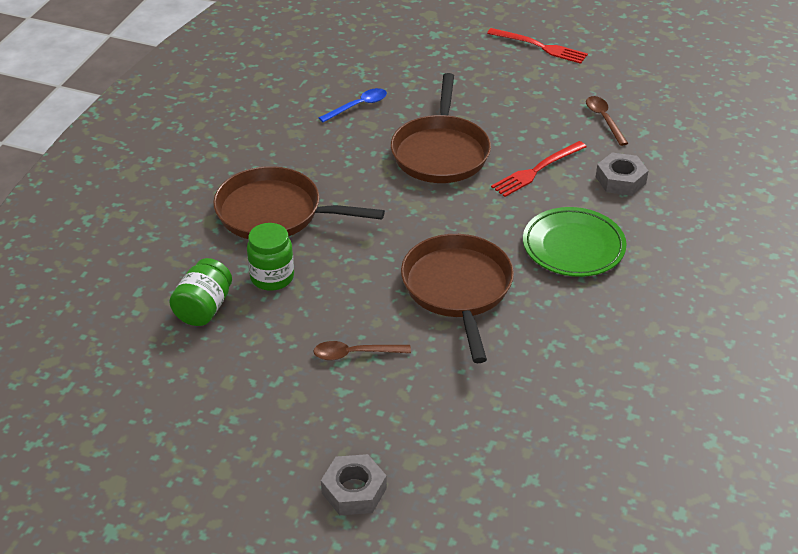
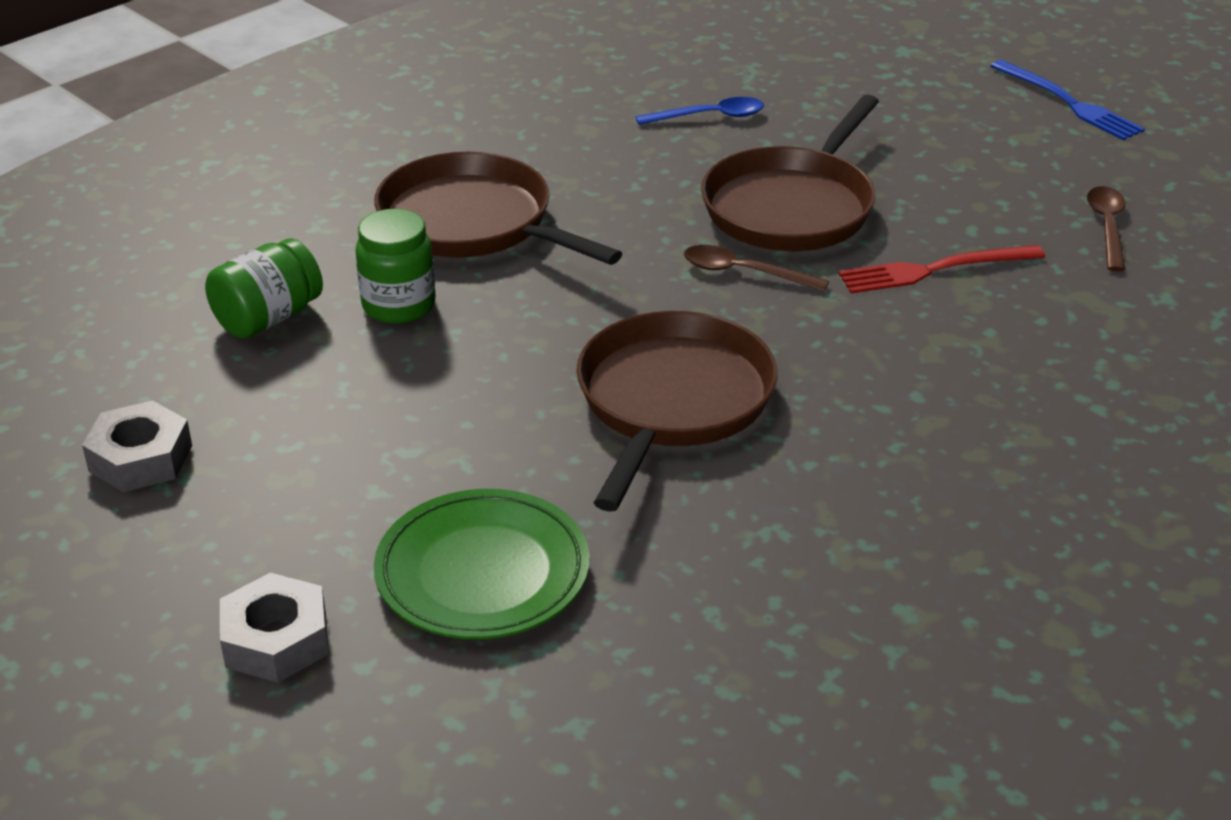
camera: 25 degrees right, 5 degrees down
(355, 354) = (436, 445): brown spoon -> brown spoon (744, 272)
(540, 46) = (1068, 103): red fork -> blue fork
(573, 247) = (915, 396): green plate -> green plate (482, 573)
(620, 180) = (1073, 320): grey nut -> grey nut (140, 458)

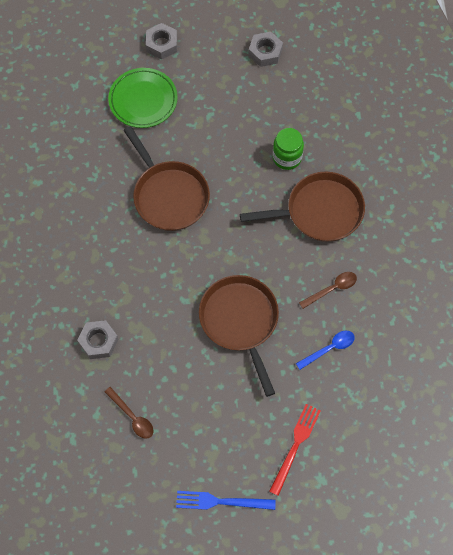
camera: 130 degrees right, 30 degrees up
(268, 318) = (311, 119): green jar -> none
(709, 117) = (329, 349): blue spoon -> blue spoon turned 150 degrees counterclockwise
(744, 272) = (215, 271): brown spoon -> brown spoon (332, 289)
(935, 270) = (162, 332): red fork -> red fork (295, 446)
(1064, 325) = (98, 341): none -> grey nut

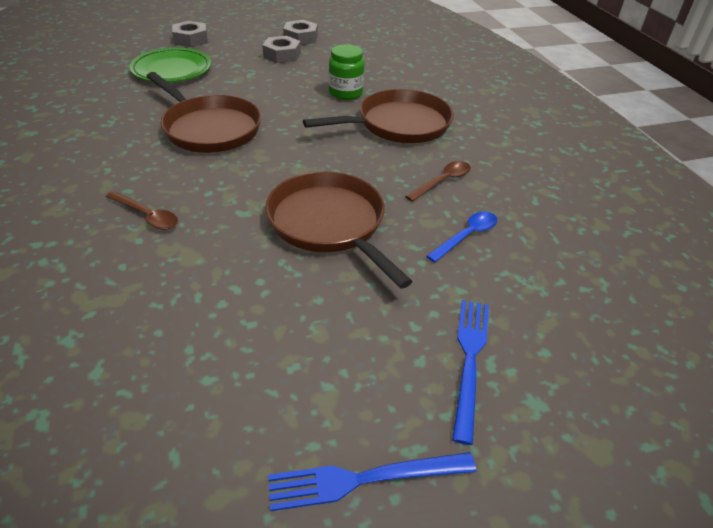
camera: 15 degrees left, 25 degrees down
(98, 341) = (106, 272): grey nut -> grey nut (282, 55)
(132, 417) = (166, 364): brown spoon -> brown spoon (147, 216)
(295, 446) = (469, 360): red fork -> blue fork

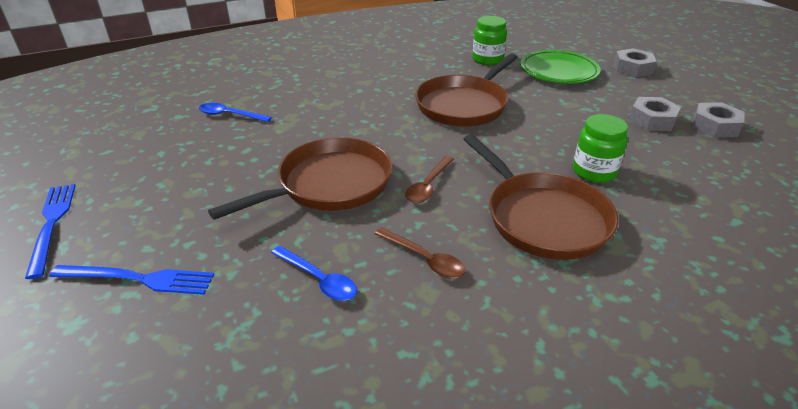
camera: 85 degrees right, 5 degrees down
(114, 99) = (487, 60): none -> green jar
(128, 309) = (230, 115): none -> blue spoon
(147, 216) = (329, 102): brown spoon -> brown spoon (428, 185)

